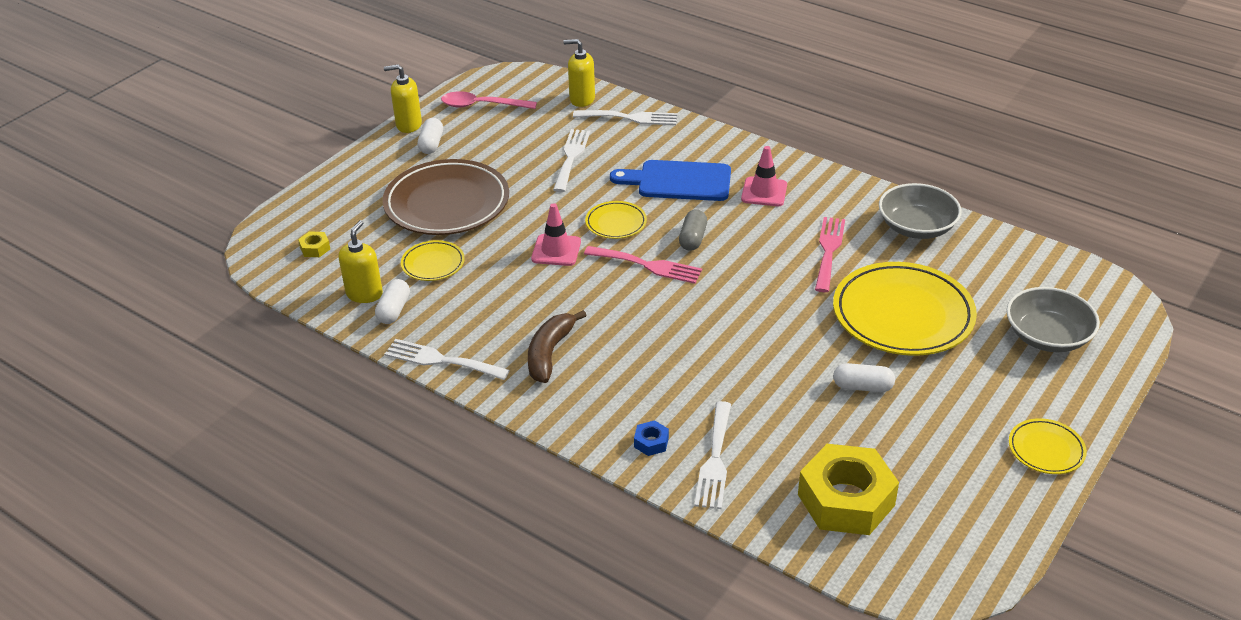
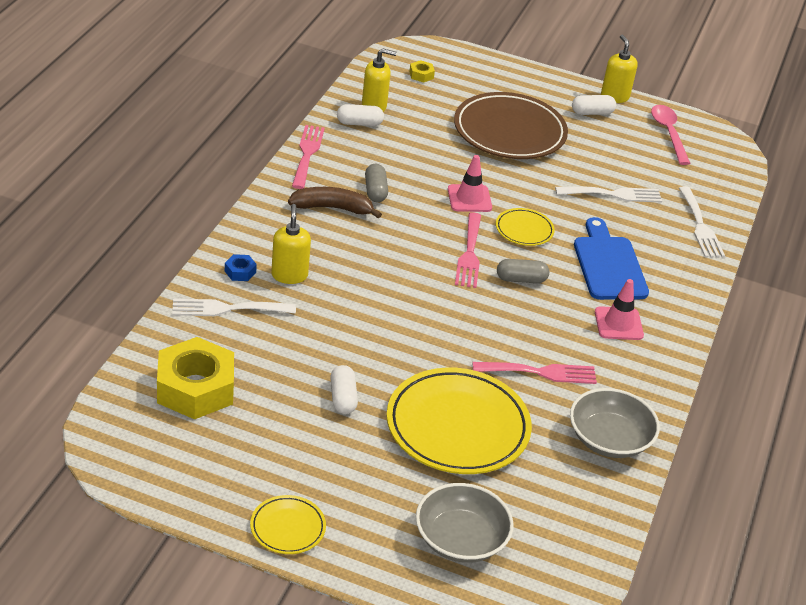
camera: 70 degrees right, 0 degrees up
(433, 264) = (424, 135): yellow plate -> none
(441, 360) = (307, 154): white fork -> pink fork
(526, 316) = (375, 191): none -> grey capsule
(582, 99) = (715, 192): yellow soap dispenser -> yellow soap dispenser (289, 275)

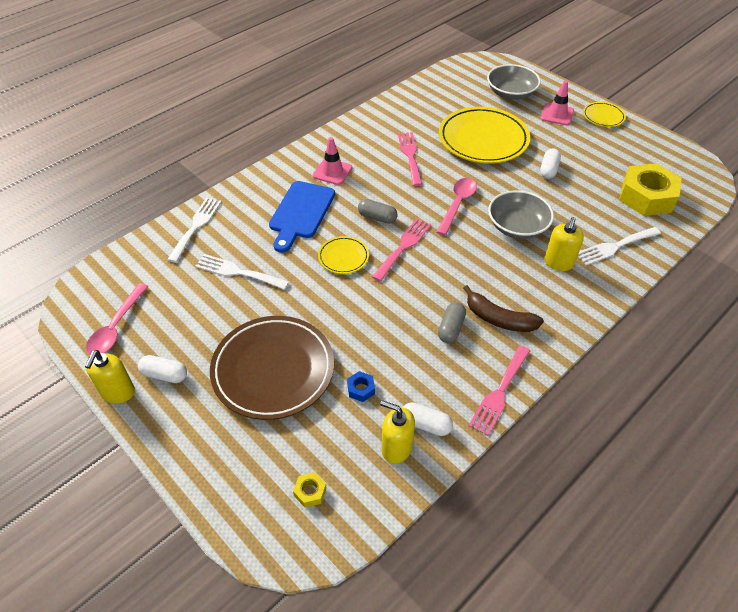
camera: 150 degrees left, 10 degrees up
(227, 309) = (615, 247): white fork -> white fork turned 135 degrees clockwise
(240, 272) = (598, 275): blue nut -> blue nut (361, 389)
(438, 318) = (457, 204): none -> pink spoon
(469, 198) = (369, 299): pink traffic cone -> pink traffic cone (557, 114)
(541, 372) = (410, 156): pink fork -> pink fork turned 60 degrees clockwise
(609, 439) = (396, 115): grey bowl -> grey bowl (517, 226)

